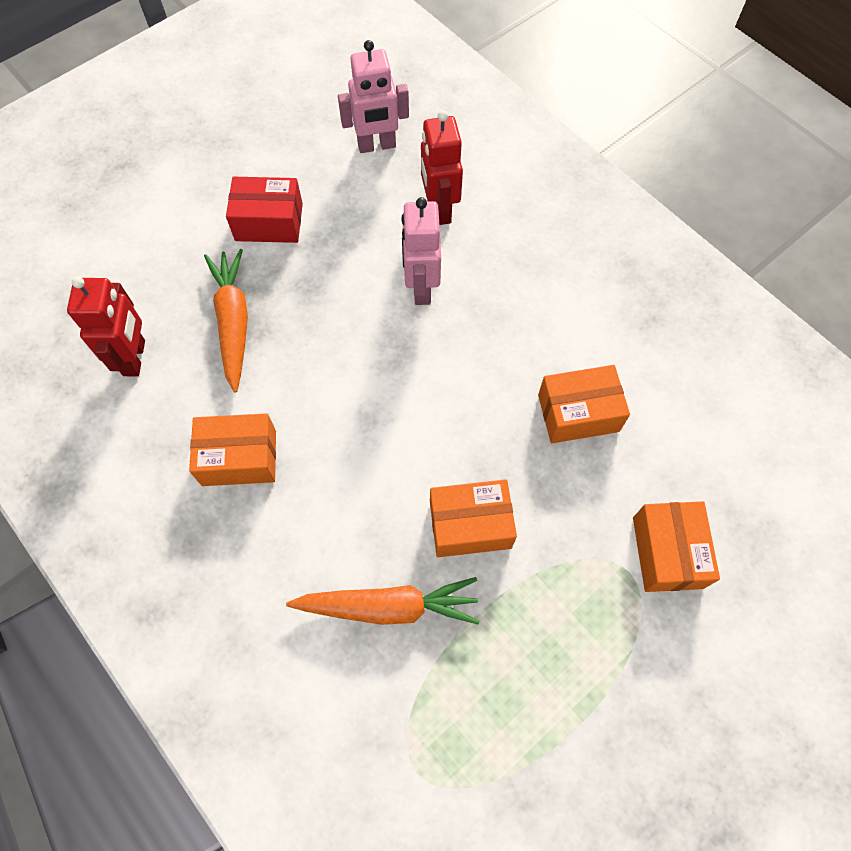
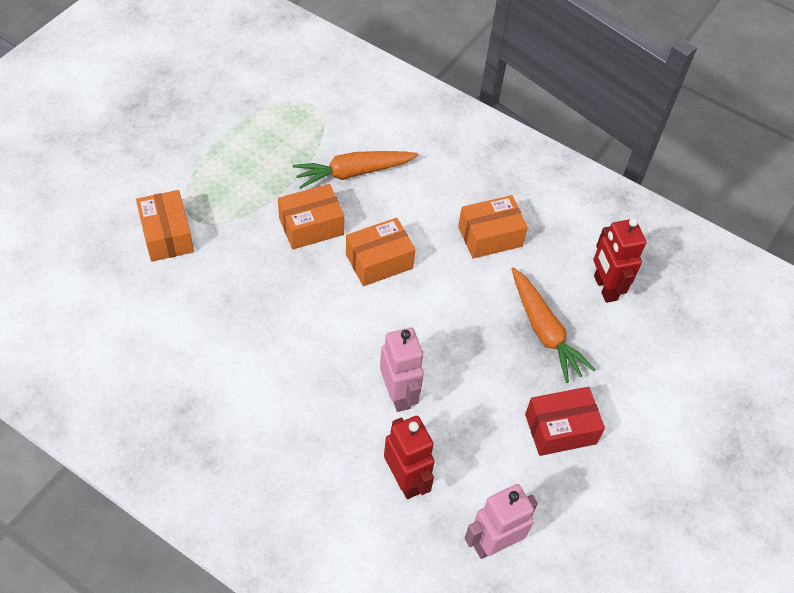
camera: 160 degrees right, 10 degrees down
(578, 413) = (242, 316): orange box -> orange box (379, 261)

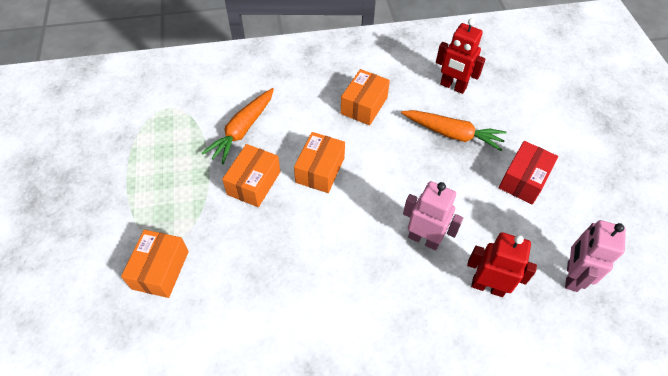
camera: 40 degrees left, 0 degrees up
(167, 235) = (160, 270): orange box -> orange box turned 75 degrees clockwise

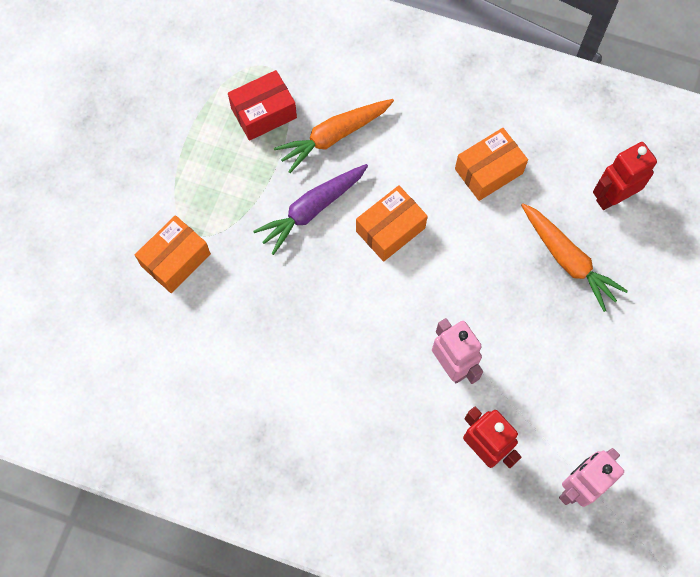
camera: 30 degrees right, 15 degrees up
(254, 183) = (312, 209): orange box -> purple carrot
(453, 86) = (612, 197): red robot -> red robot turned 90 degrees clockwise
(523, 180) = (608, 357): red box -> red box (264, 113)

